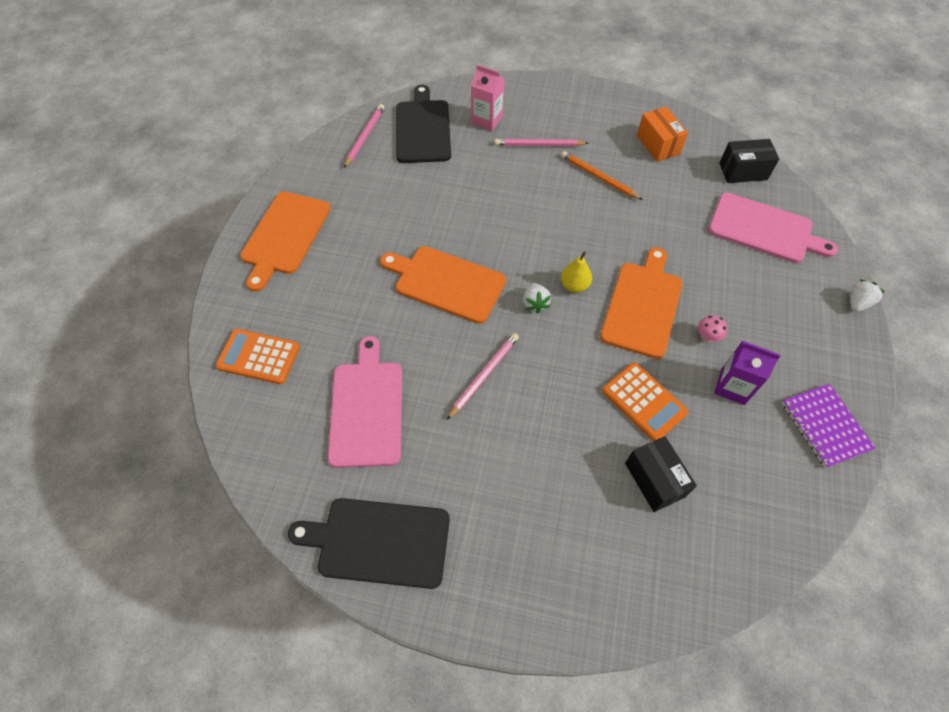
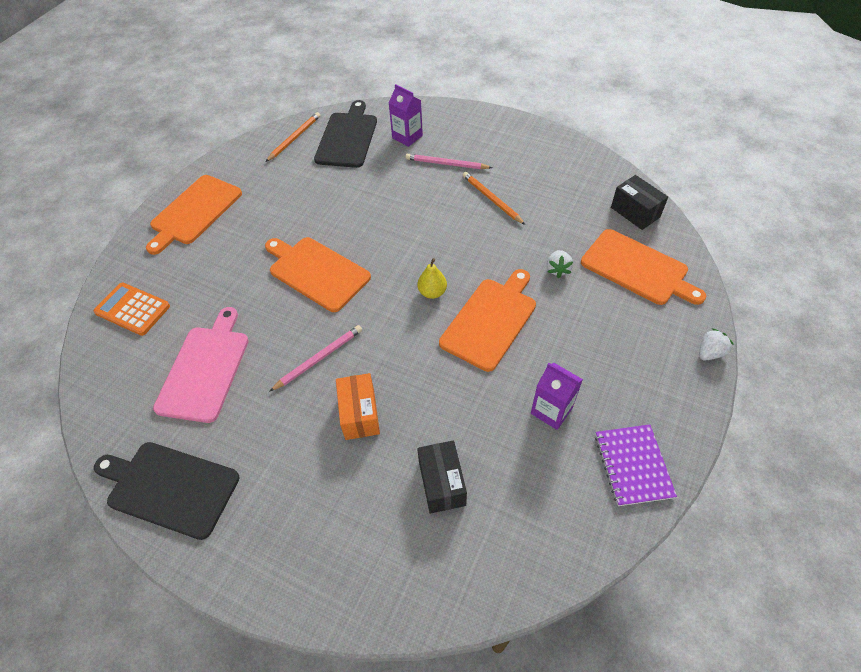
camera: 15 degrees right, 5 degrees down
(365, 136) = (294, 138): pink pencil -> orange pencil
(487, 120) = (407, 137): pink carton -> purple carton
(535, 303) = (390, 302): white strawberry -> white strawberry (557, 269)
(644, 401) = (459, 409): orange calculator -> none
(658, 145) = (559, 177): orange box -> orange box (359, 414)
(707, 337) = (543, 359): pink mushroom -> none
(743, 171) = (635, 212): black box -> black box turned 45 degrees clockwise
(764, 229) = (637, 268): pink cutting board -> orange cutting board

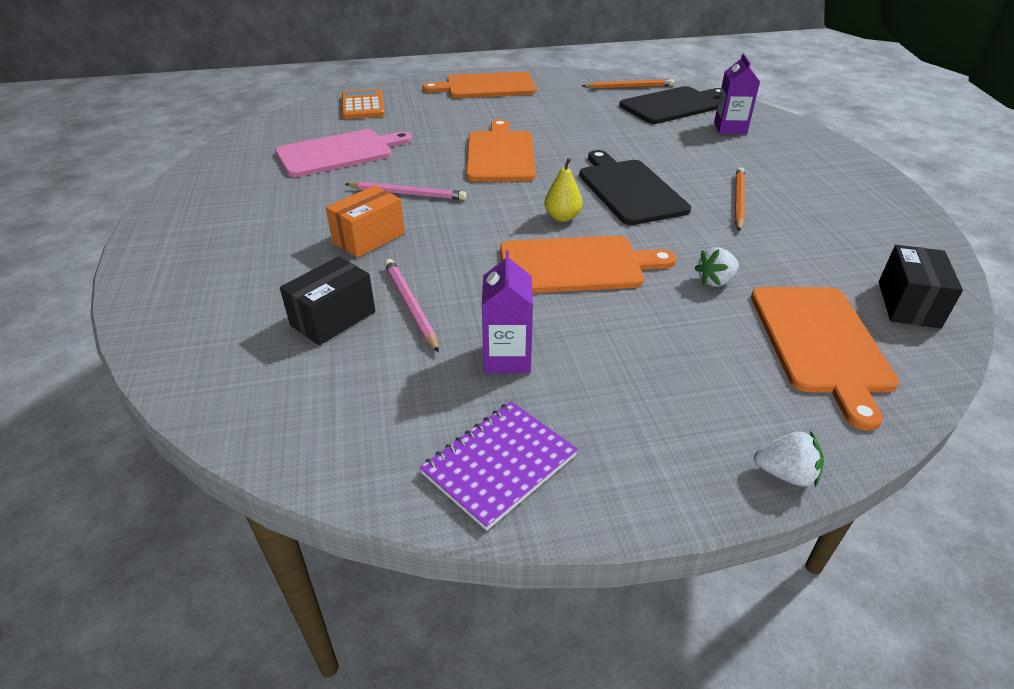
camera: 50 degrees right, 15 degrees down
(169, 487) = (212, 186): black cutting board -> black cutting board (629, 189)
(446, 164) = (736, 159): pink pencil -> pink pencil (410, 306)

